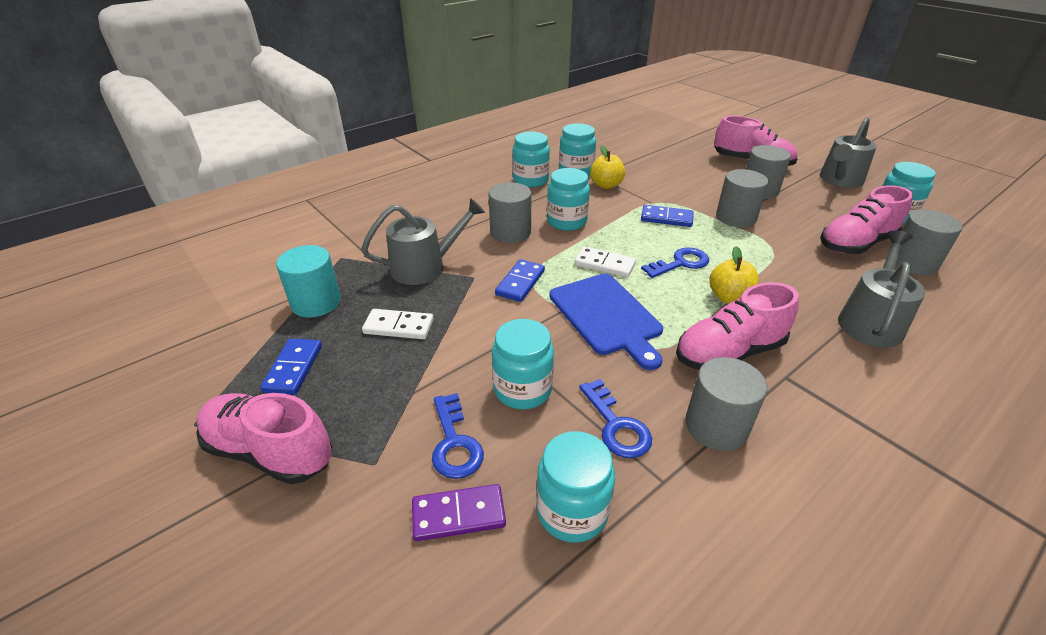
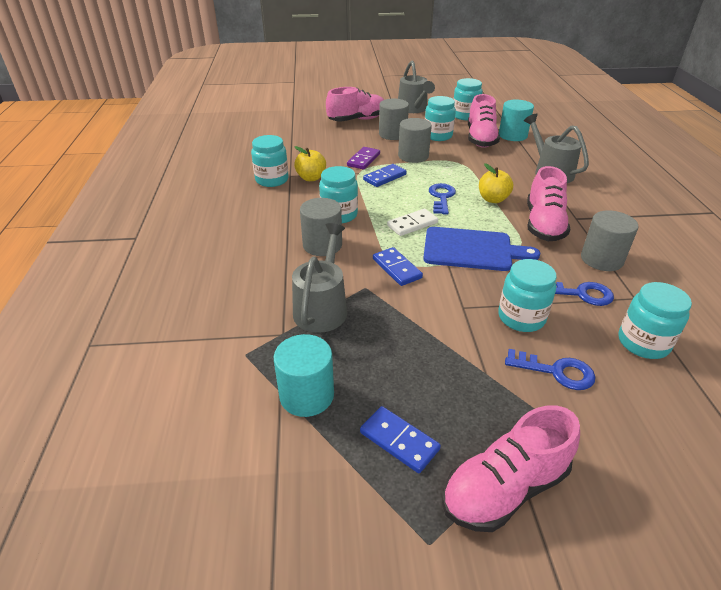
camera: 55 degrees left, 0 degrees up
(398, 327) = (395, 353): white domino -> none
(458, 514) = (625, 395): purple domino -> purple domino (363, 160)
(530, 180) = (256, 204): turquoise jar -> turquoise jar (438, 136)
(912, 263) = (512, 135): grey cylinder -> turquoise cylinder

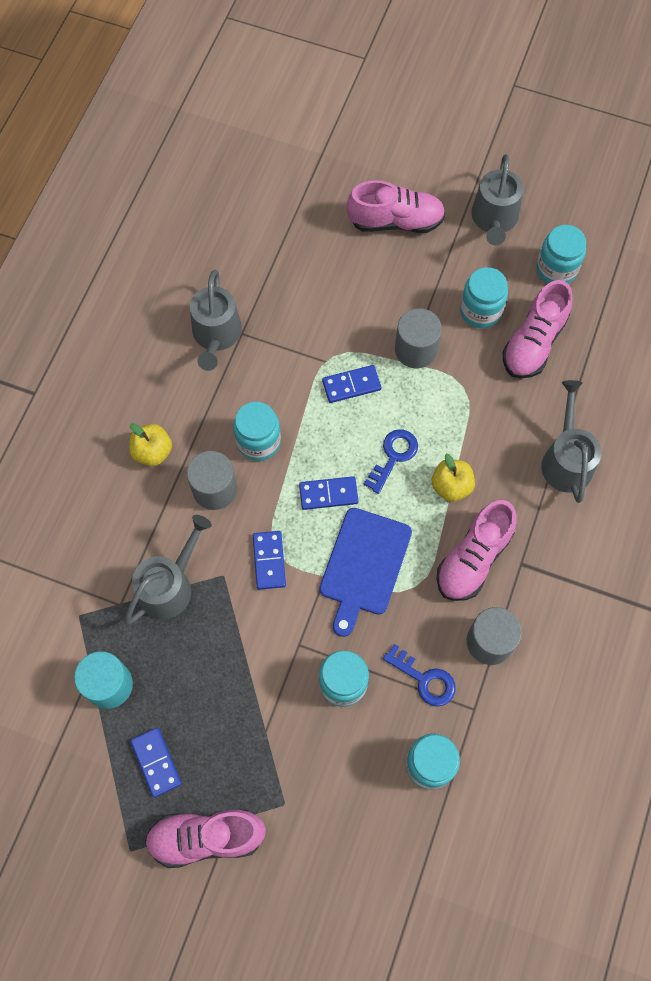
camera: 25 degrees right, 30 degrees up
(272, 180) = (216, 335): turquoise jar -> grey watering can
(311, 178) = (263, 350): yellow apple -> yellow apple (152, 452)
(363, 160) = (347, 333): purple domino -> none
(392, 134) = (422, 282): grey cylinder -> none
(412, 224) = (328, 494): white domino -> blue domino
(472, 250) = (364, 565): blue cutting board -> blue cutting board turned 75 degrees clockwise
(512, 135) = (585, 351): turquoise cylinder -> none
(556, 371) = (326, 757): blue key -> none

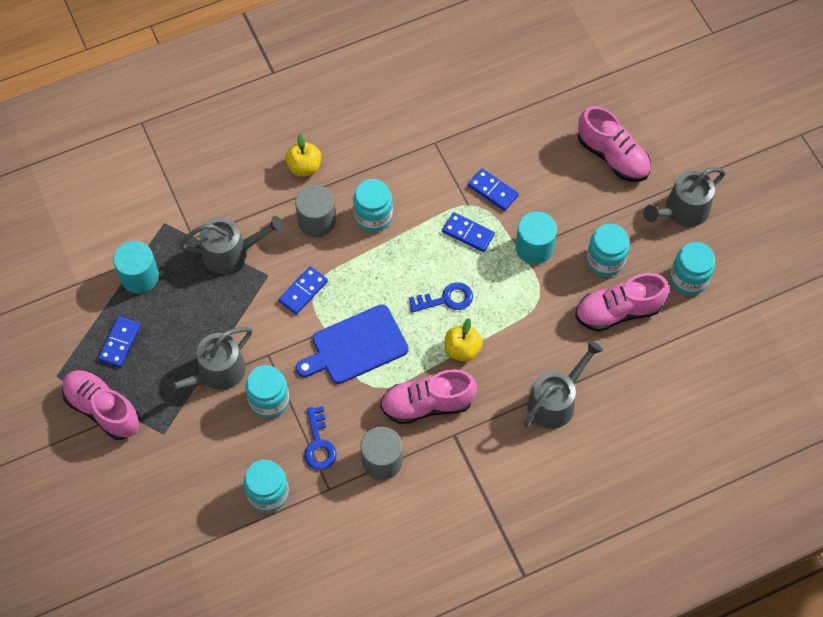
camera: 45 degrees right, 5 degrees down
(216, 335) = (417, 130): grey watering can -> grey watering can (216, 373)
(328, 494) = (381, 285): blue domino -> blue domino (493, 191)
(415, 349) = (534, 247): grey cylinder -> turquoise cylinder

